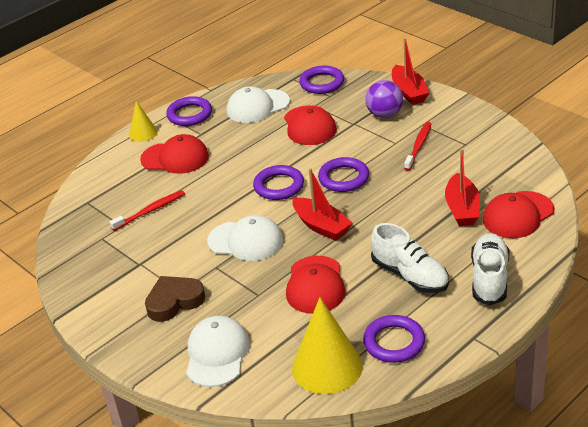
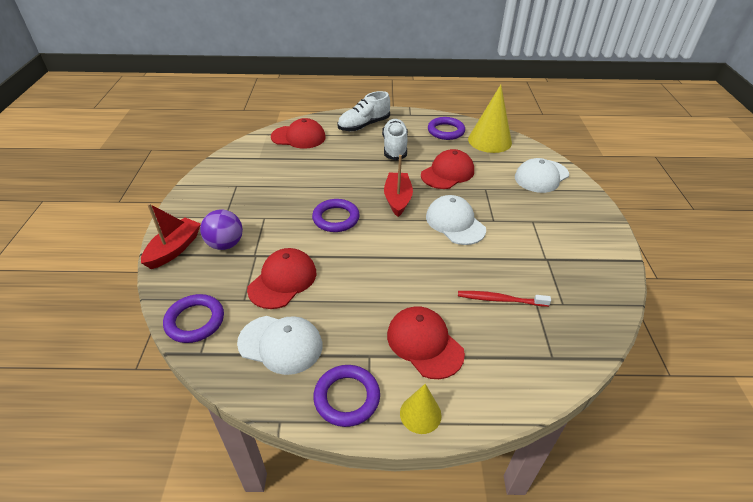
camera: 140 degrees left, 5 degrees up
(174, 301) = (542, 217): brown heart -> none
(279, 186) = (382, 245): purple ring -> none
(418, 145) = (258, 204): red toothbrush -> none
(462, 209) = (314, 156): red boat -> none

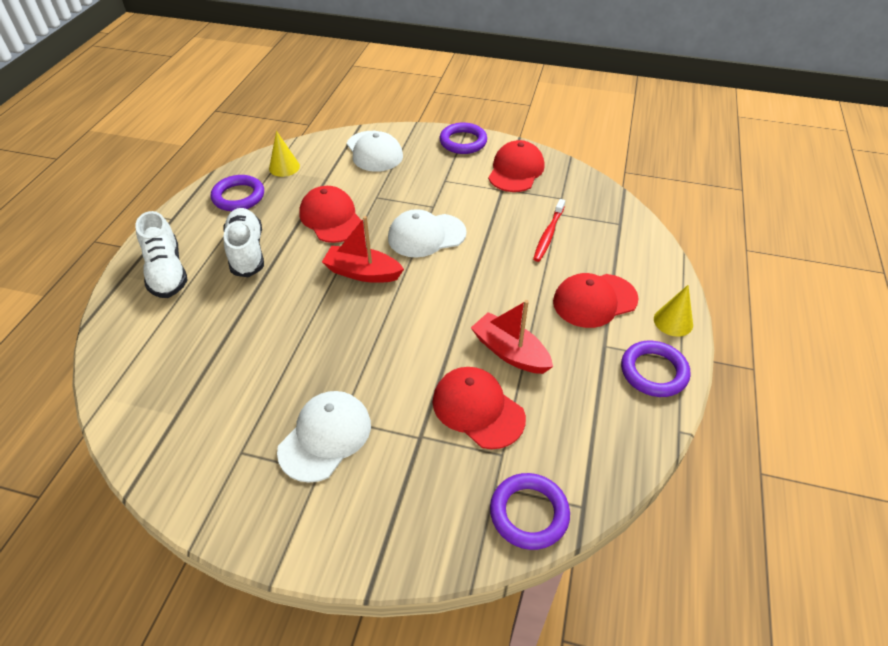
camera: 75 degrees left, 5 degrees up
(174, 249) = (373, 545): red boat -> red boat (510, 352)
(225, 244) = (385, 472): purple ball -> none
(280, 344) = (580, 421): white cap -> white cap (325, 437)
(298, 137) = (146, 355): red cap -> red cap (516, 170)
(336, 218) = (376, 339): purple ring -> purple ring (463, 142)
(394, 147) = (247, 252): white shoe -> white shoe turned 60 degrees clockwise
(489, 141) = (284, 167): yellow cone -> yellow cone, size x0.54

